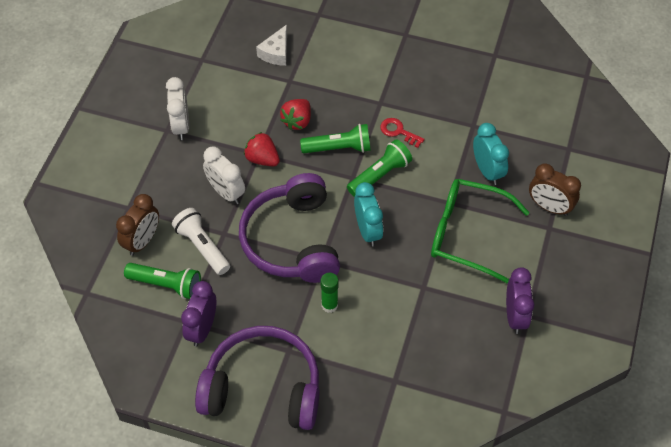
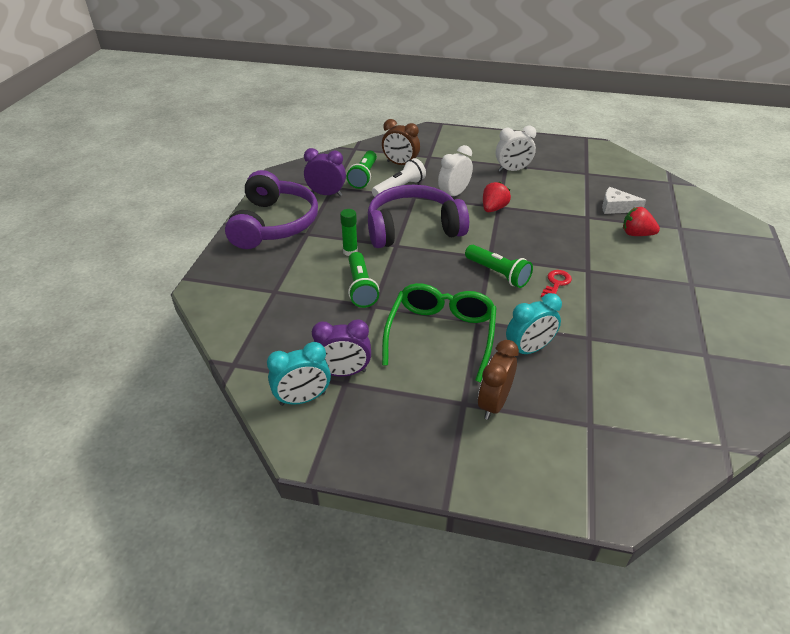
camera: 85 degrees right, 15 degrees down
(297, 121) = (542, 223): red strawberry -> red strawberry (636, 234)
(339, 148) = (521, 248): green flashlight -> green flashlight (361, 288)
(368, 231) = (431, 269): turquoise clock -> turquoise clock (303, 399)

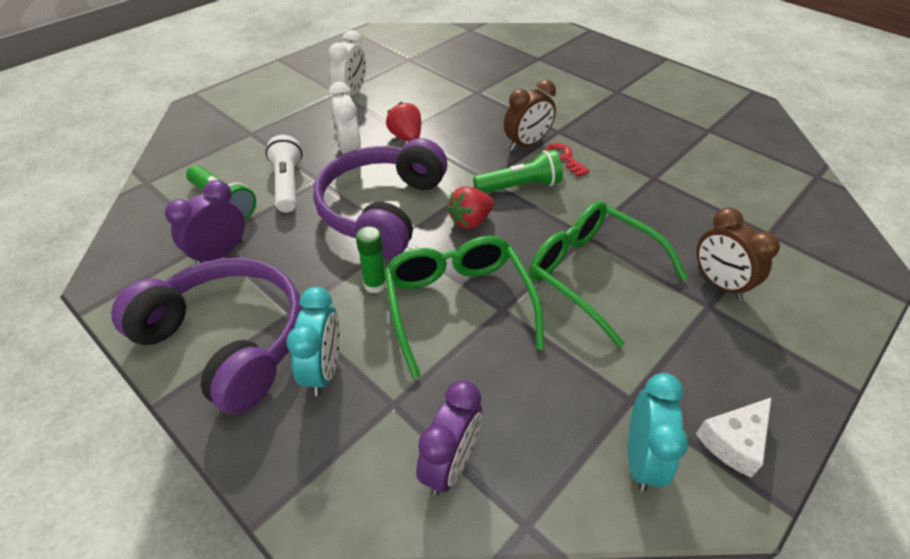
camera: 60 degrees left, 5 degrees up
(343, 372) = (611, 393): purple clock -> purple clock (450, 465)
(361, 288) = (458, 306): green flashlight -> green glasses
(400, 164) = (237, 161): brown clock -> brown clock (526, 144)
(529, 349) = (651, 222): turquoise clock -> turquoise clock (324, 370)
(616, 207) = (480, 71): white cheese -> white cheese (734, 441)
(636, 234) = (528, 81): red strawberry -> red strawberry (470, 221)

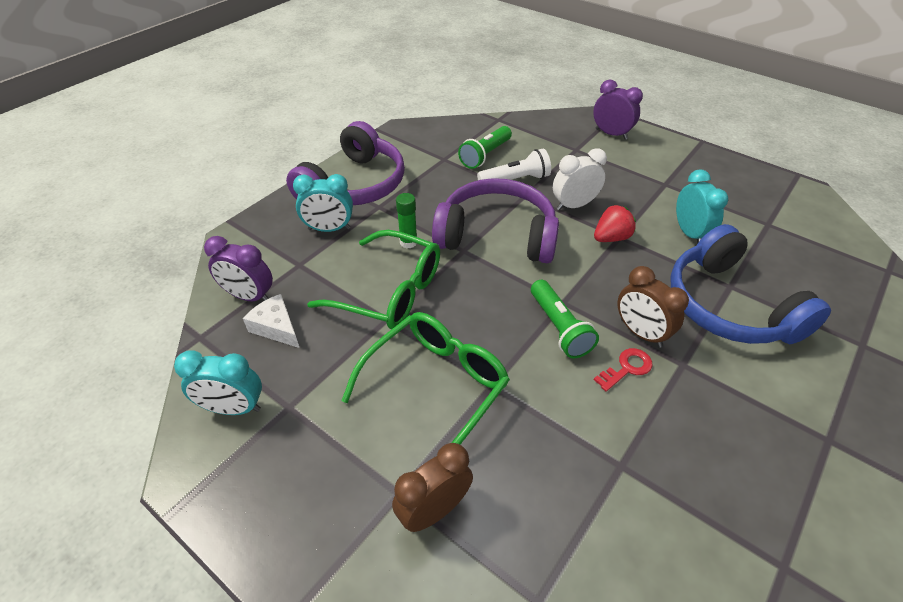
camera: 85 degrees right, 0 degrees up
(219, 254) = (431, 165): purple clock -> purple clock (611, 134)
(352, 94) = (669, 193): white clock -> none
(411, 96) = (689, 233): none -> turquoise clock
(458, 306) = (388, 291): green glasses -> green glasses turned 45 degrees clockwise
(470, 221) = (495, 292): red strawberry -> none
(499, 98) = (729, 306): none -> blue headphones
(734, 441) = (237, 483): white cheese -> white cheese (276, 327)

